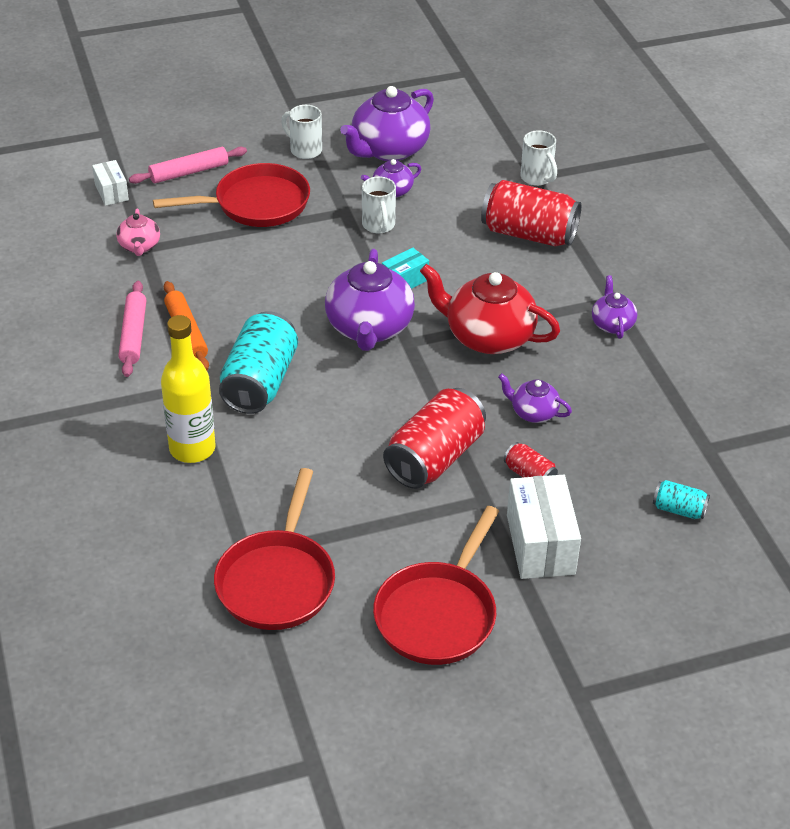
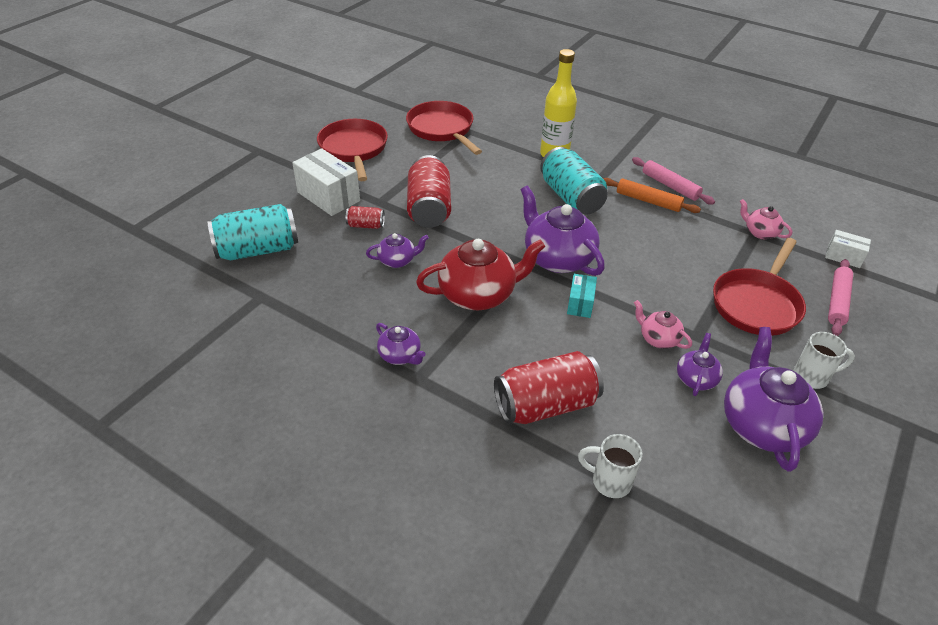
camera: 140 degrees right, 0 degrees up
(379, 225) = (658, 339): white mug -> pink teapot
(679, 509) = (258, 250): turquoise can -> turquoise can, size x2.10

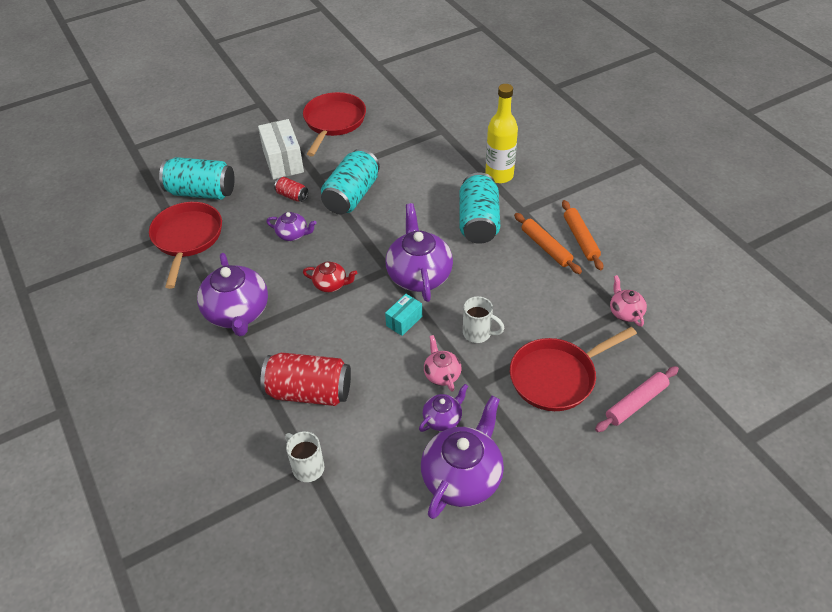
camera: 30 degrees right, 5 degrees up
(400, 355) = (237, 313): purple teapot -> purple teapot, size x1.96
(429, 208) = (351, 196): red can -> turquoise can
(442, 129) = (420, 122): red pan -> red pan (187, 239)
(478, 295) = (331, 284): red teapot -> red teapot, size x0.51
(670, 186) = (581, 239): pink rolling pin -> orange rolling pin
(812, 377) = (544, 457): white mug -> white mug (478, 333)
(843, 257) = (686, 364): white box -> none

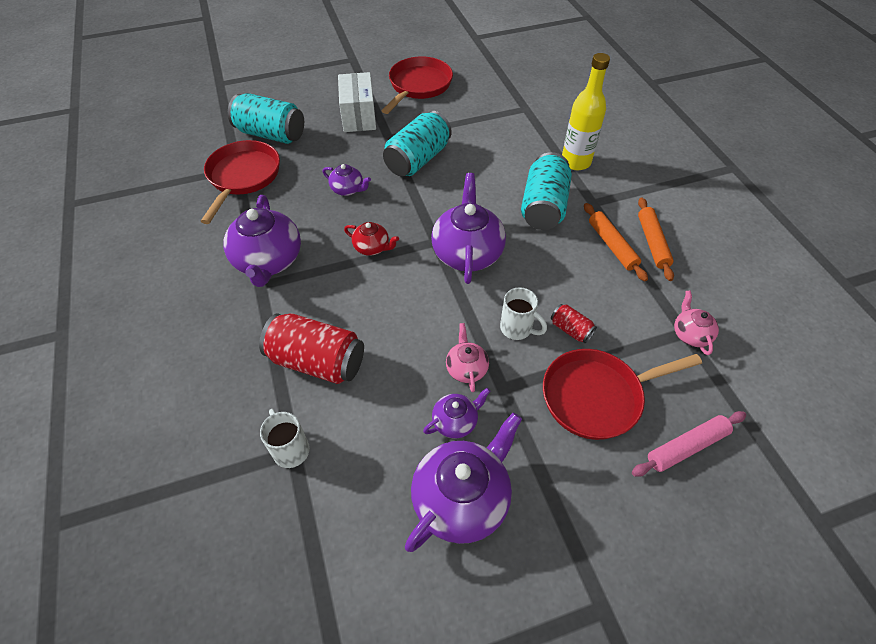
camera: 10 degrees right, 5 degrees up
(292, 196) = (358, 151): red can -> red can (571, 329)
(404, 321) = (439, 300): turquoise box -> none

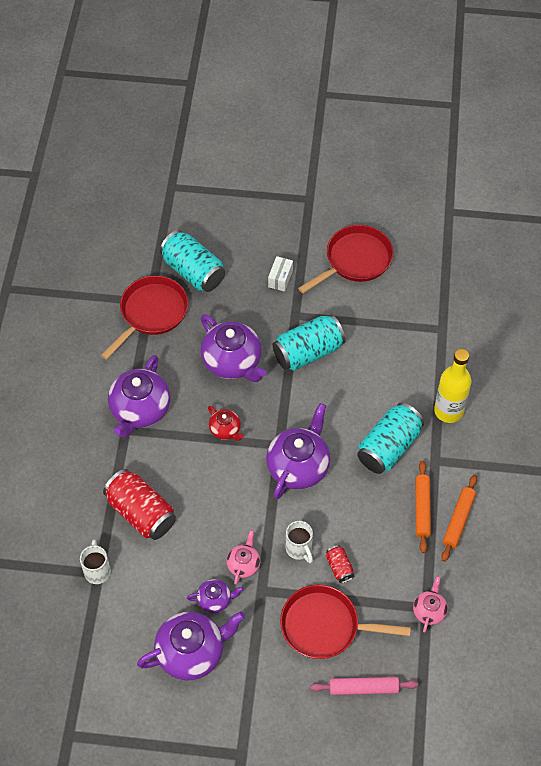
camera: 25 degrees right, 5 degrees up
(348, 189) = (232, 362): purple teapot -> purple teapot, size x1.96
(358, 116) = (280, 278): white box -> white box, size x0.55

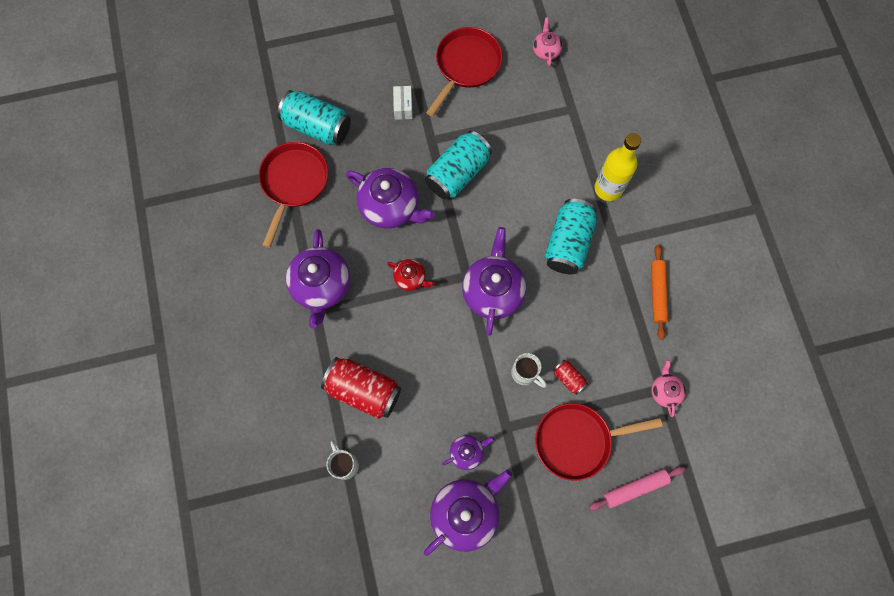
camera: 20 degrees left, 15 degrees up
(244, 564) = (480, 407): pink teapot -> pink teapot (546, 50)
(422, 509) = (621, 294): orange rolling pin -> none

